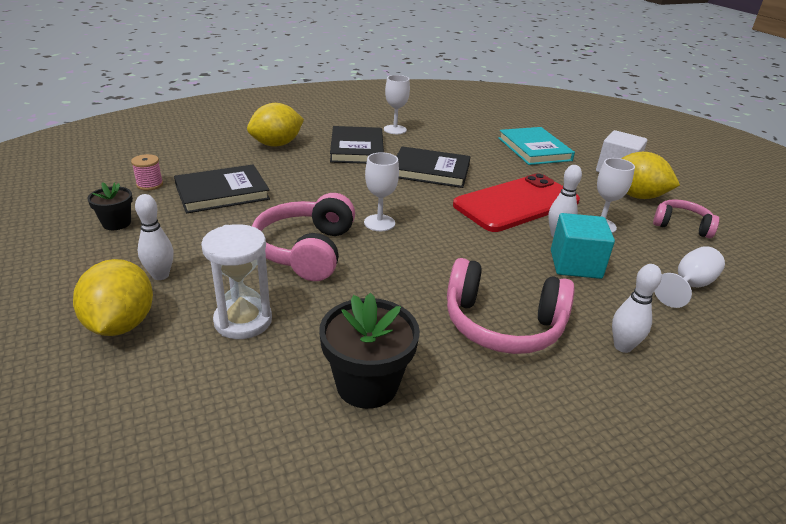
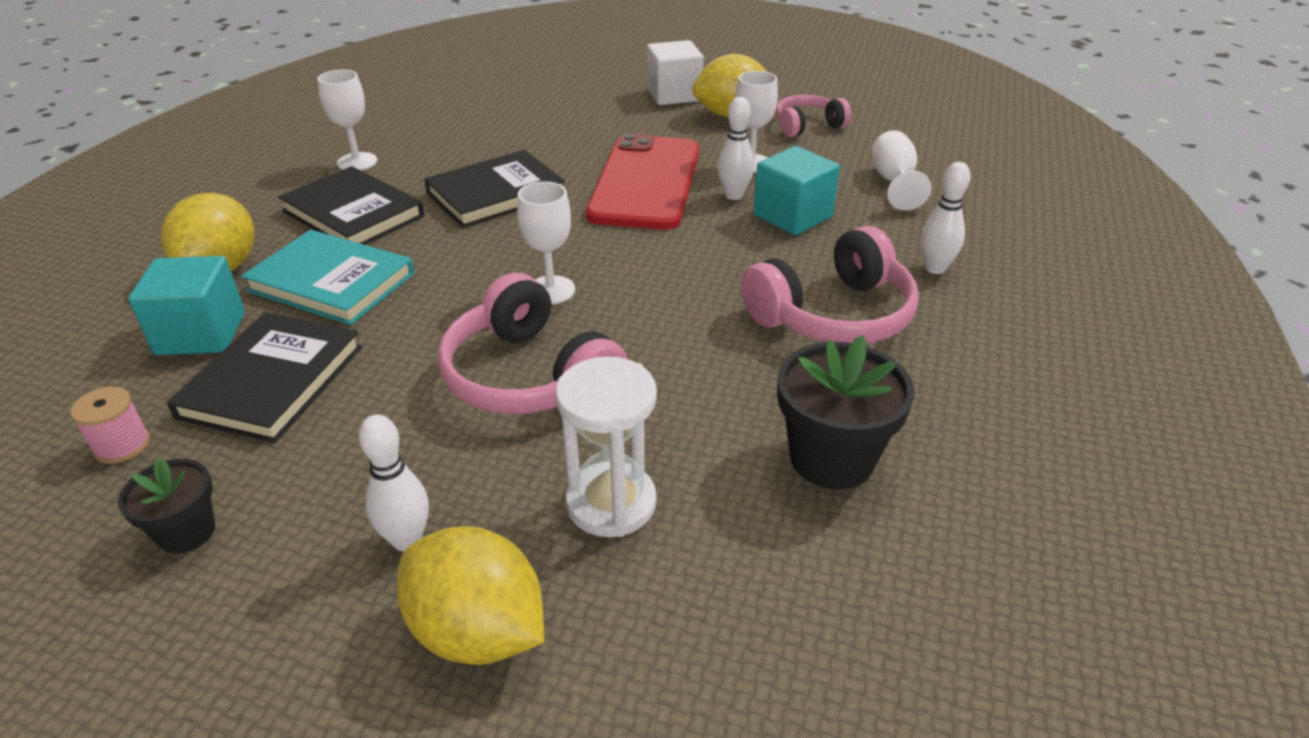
camera: 45 degrees left, 5 degrees up
(231, 163) = (201, 334): none -> turquoise cube
(534, 149) = (561, 108): turquoise book -> turquoise book (332, 282)

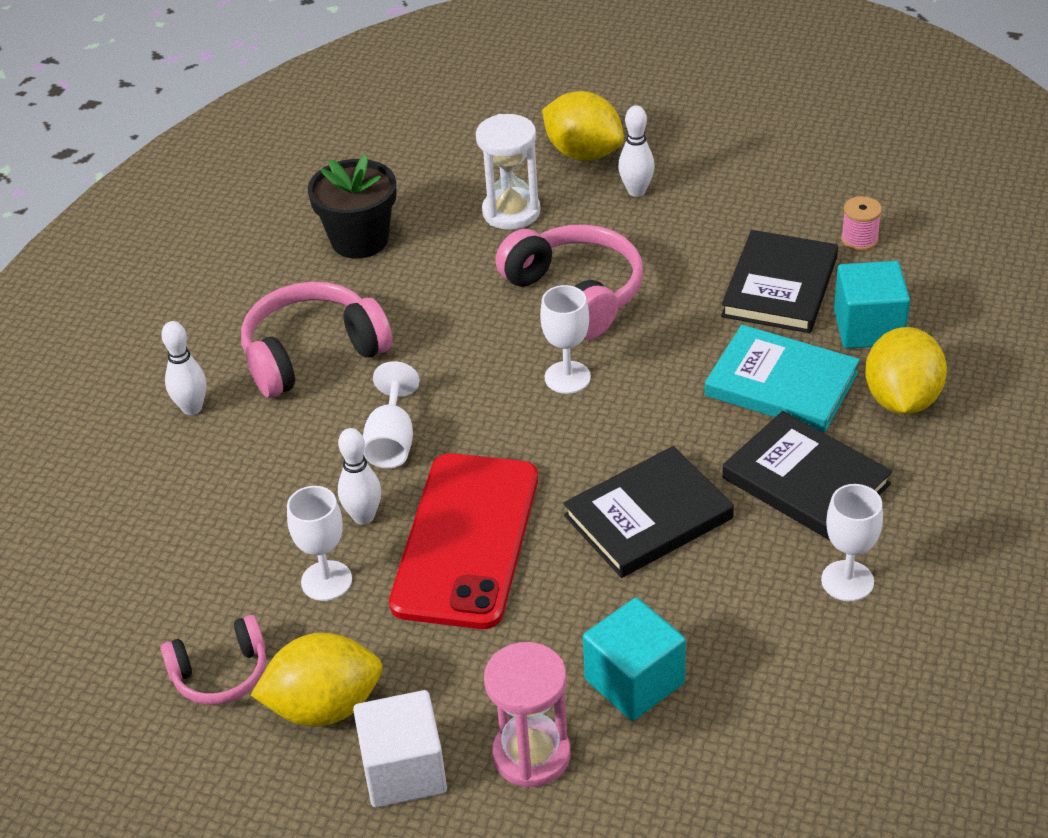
camera: 175 degrees left, 5 degrees up
(186, 532) = (775, 192): black flower pot -> none
(596, 99) = (531, 755): none -> pink hourglass
(792, 216) = (306, 481): turquoise cube -> turquoise cube (634, 681)
(893, 182) = (163, 543): white goblet -> white goblet (392, 441)

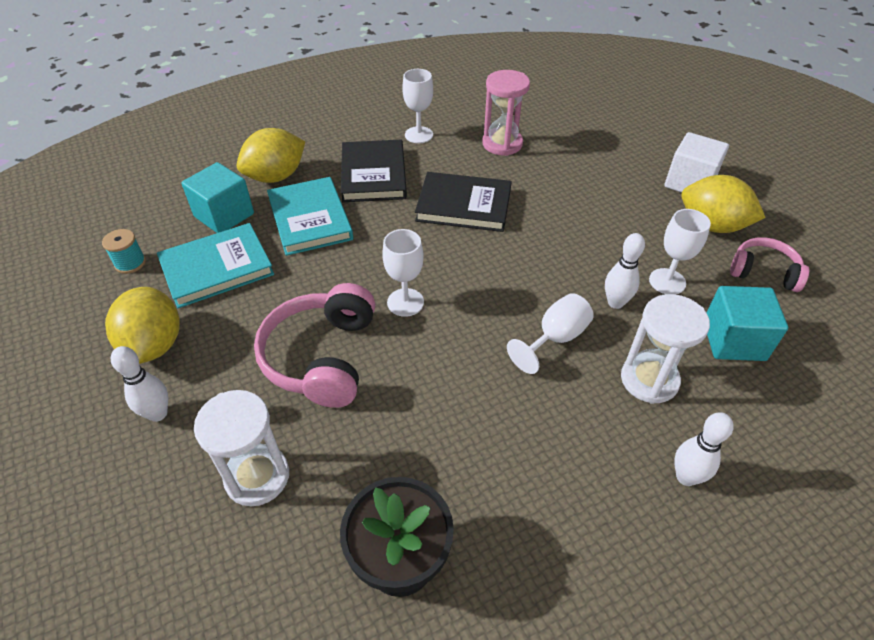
camera: 140 degrees left, 5 degrees up
(273, 462) = (649, 380): none -> white hourglass
(312, 354) = (550, 455): pink headphones -> none
(466, 540) = (567, 253): red phone -> none
(531, 755) = (625, 158): pink hourglass -> pink hourglass (502, 144)
(583, 153) = (121, 495): yellow lemon -> yellow lemon (154, 345)
(634, 681) = (552, 155): turquoise cube -> turquoise cube (733, 340)
(780, 287) = (217, 268): black book -> turquoise book
(859, 239) = (130, 263): pink spool -> turquoise spool

